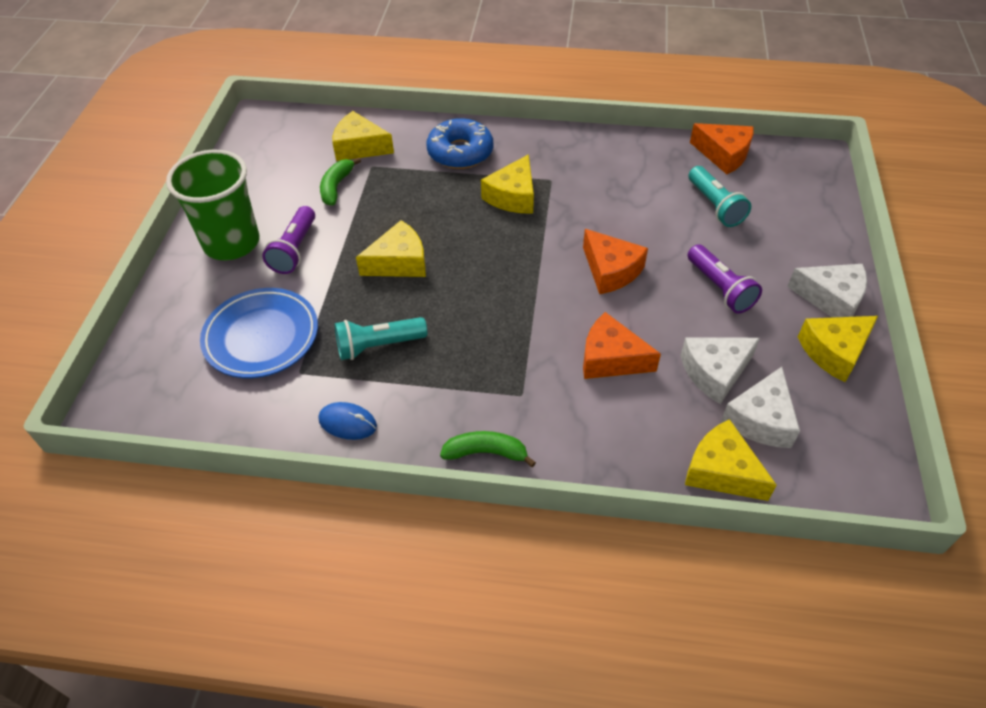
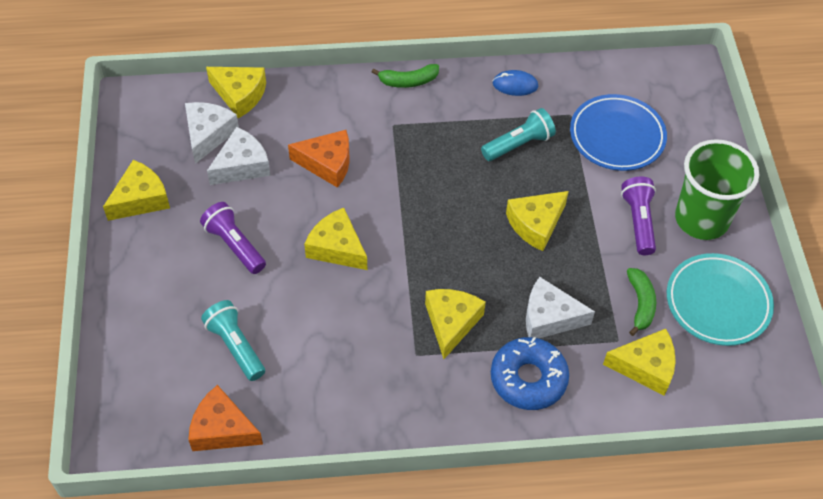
camera: 165 degrees right, 5 degrees up
(268, 179) = (717, 302): none -> turquoise plate
(611, 270) = (337, 247): orange cheese -> yellow cheese
(831, 298) = (133, 251): white cheese -> white cheese (549, 317)

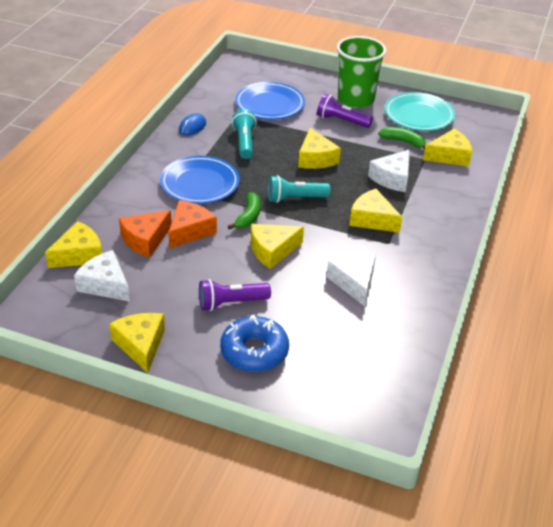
camera: 65 degrees left, 15 degrees down
(222, 429) = (401, 361): orange cheese -> orange cheese (145, 240)
(235, 346) = (328, 331): turquoise flashlight -> turquoise flashlight (295, 198)
(242, 165) = (154, 275): white cheese -> white cheese (354, 282)
(408, 81) = (146, 169): green banana -> green banana (248, 216)
(412, 137) = (200, 184): none -> blue plate
(528, 379) = (434, 202): blue donut -> blue donut (254, 351)
(645, 367) = (449, 156): yellow cheese -> yellow cheese turned 45 degrees clockwise

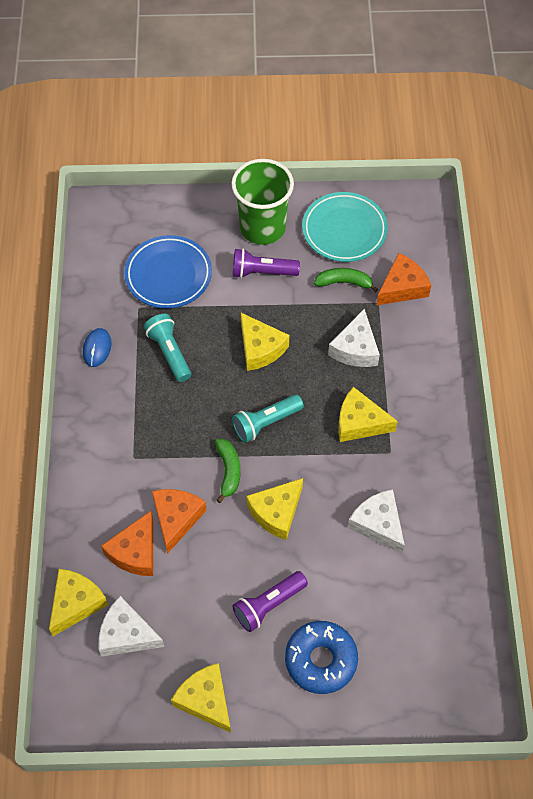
camera: 20 degrees left, 20 degrees up
(200, 184) = (152, 441): blue plate -> none
(449, 156) = (402, 287): yellow cheese -> orange cheese

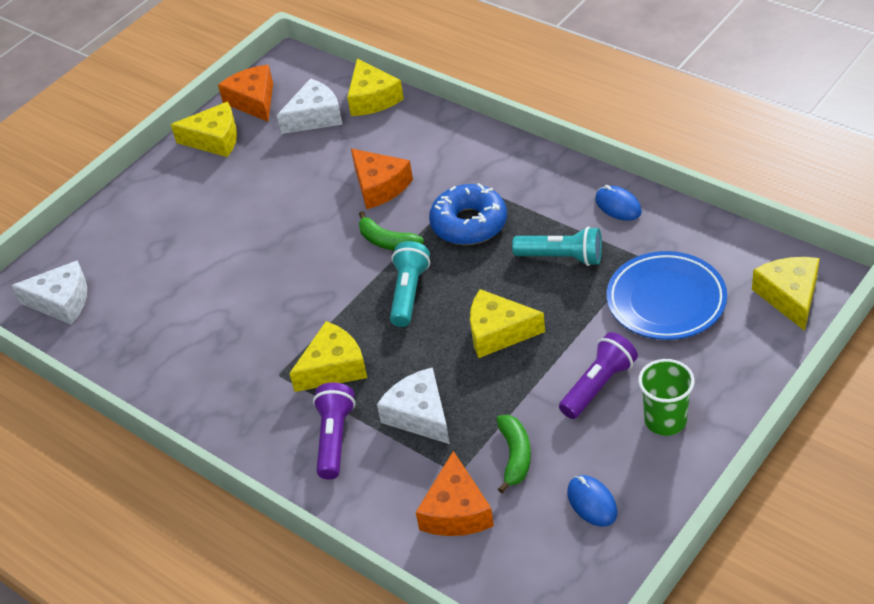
camera: 135 degrees right, 15 degrees down
(135, 552) = (377, 149): orange cheese -> orange cheese (253, 101)
(262, 227) = (665, 420): green cup -> green cup, size x0.61
(268, 605) = (241, 209): purple flashlight -> purple flashlight (334, 438)
(276, 512) = (312, 255): yellow cheese -> yellow cheese (790, 296)
(321, 660) = (162, 220): blue donut -> blue donut (469, 223)
(344, 230) = (592, 502): turquoise plate -> blue mouse
(344, 282) = (515, 456): green banana -> green banana turned 45 degrees counterclockwise
(378, 524) = (222, 322): white cheese -> white cheese (62, 302)

